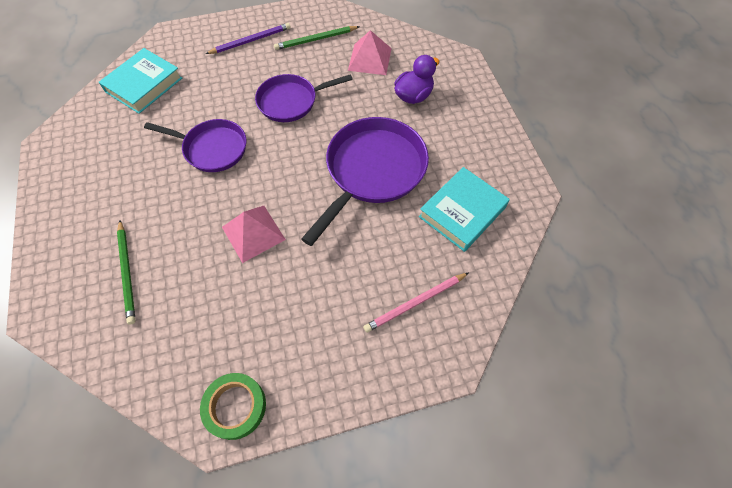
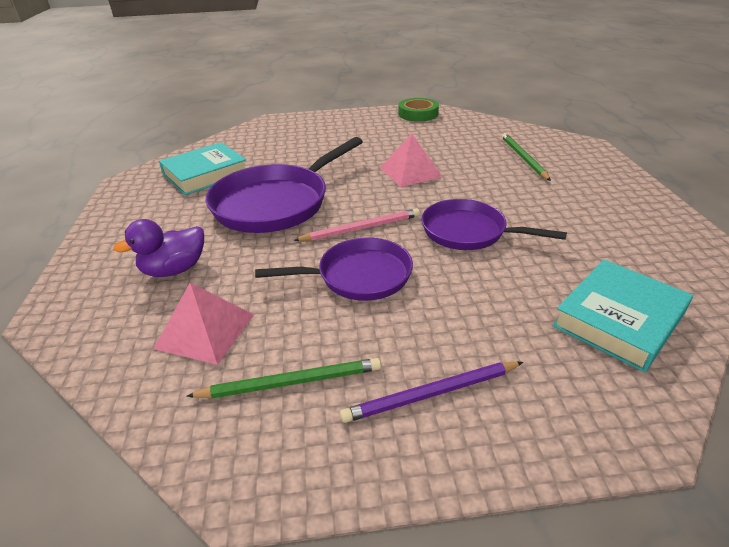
camera: 170 degrees left, 25 degrees down
(415, 303) = (281, 138): pink pencil -> pink pencil (361, 228)

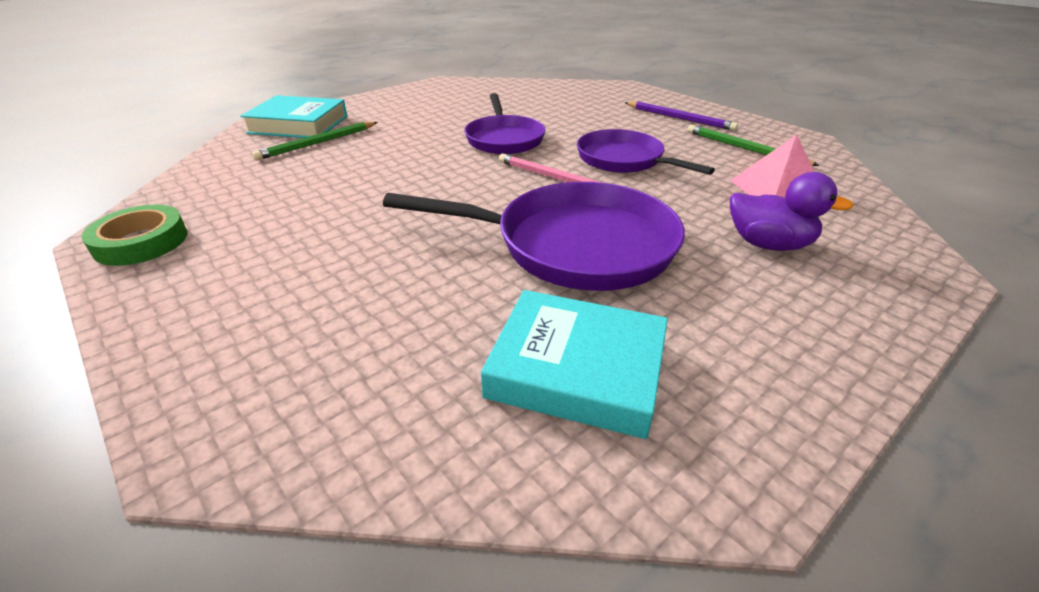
camera: 125 degrees left, 0 degrees up
(410, 172) = (402, 189): pink pyramid -> none
(619, 319) = (550, 94): turquoise book -> turquoise book (298, 124)

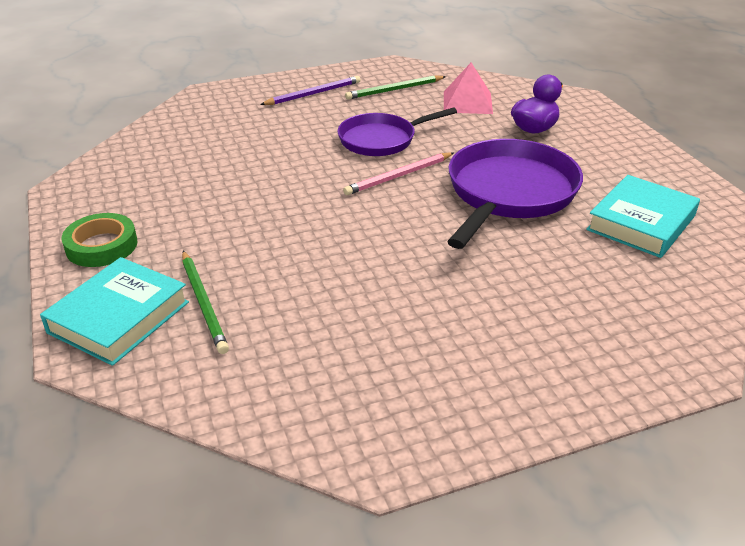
camera: 70 degrees left, 0 degrees up
(141, 242) = (401, 433): green tape -> green tape (101, 246)
(504, 139) = (291, 183): purple pan -> none

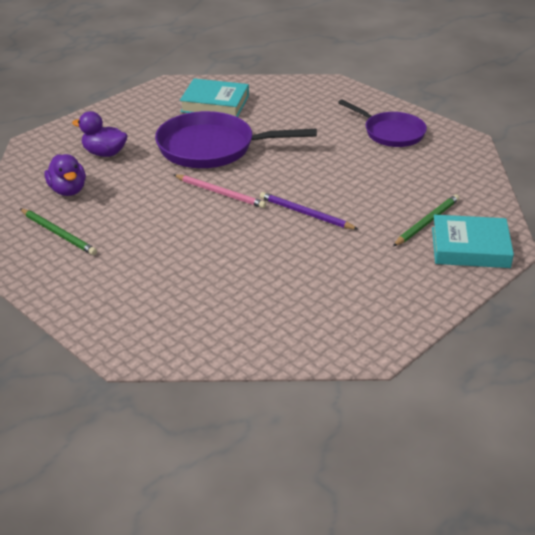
camera: 115 degrees left, 0 degrees up
(101, 246) = (418, 290): green tape -> none
(313, 94) = (91, 278): purple pencil -> purple pencil (305, 214)
(381, 140) = (166, 215): purple pan -> purple pan (391, 133)
(467, 102) = (68, 190): pink pyramid -> purple duck

